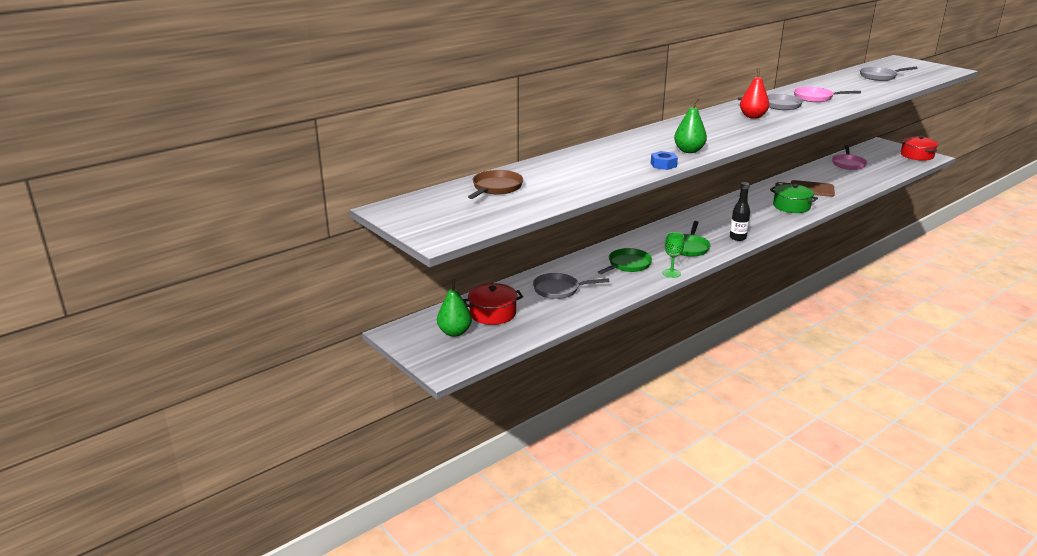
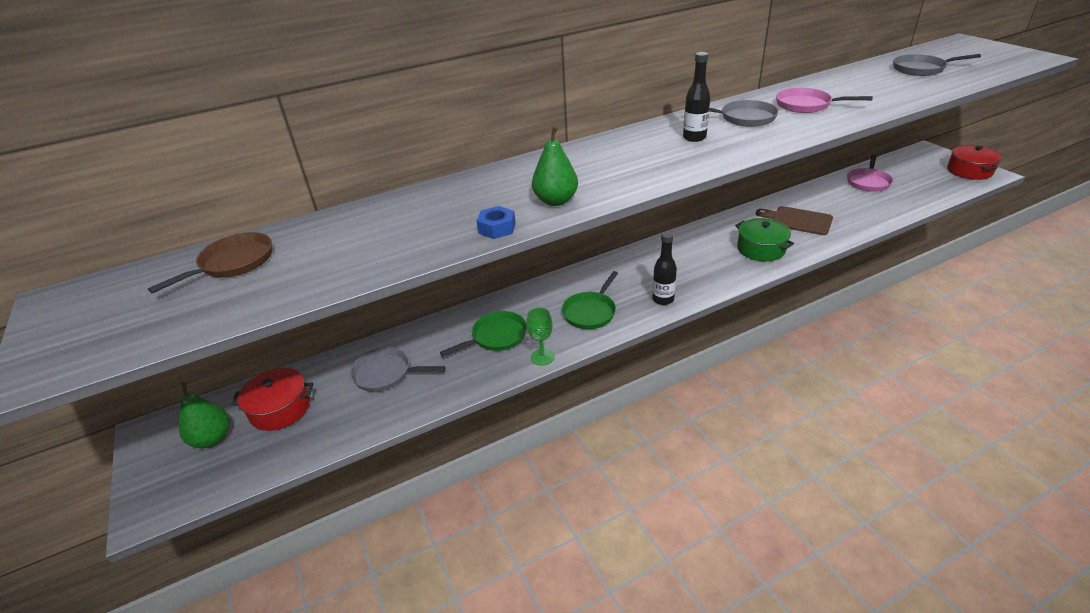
camera: 15 degrees right, 10 degrees up
(752, 116) = (694, 138): red pear -> black bottle

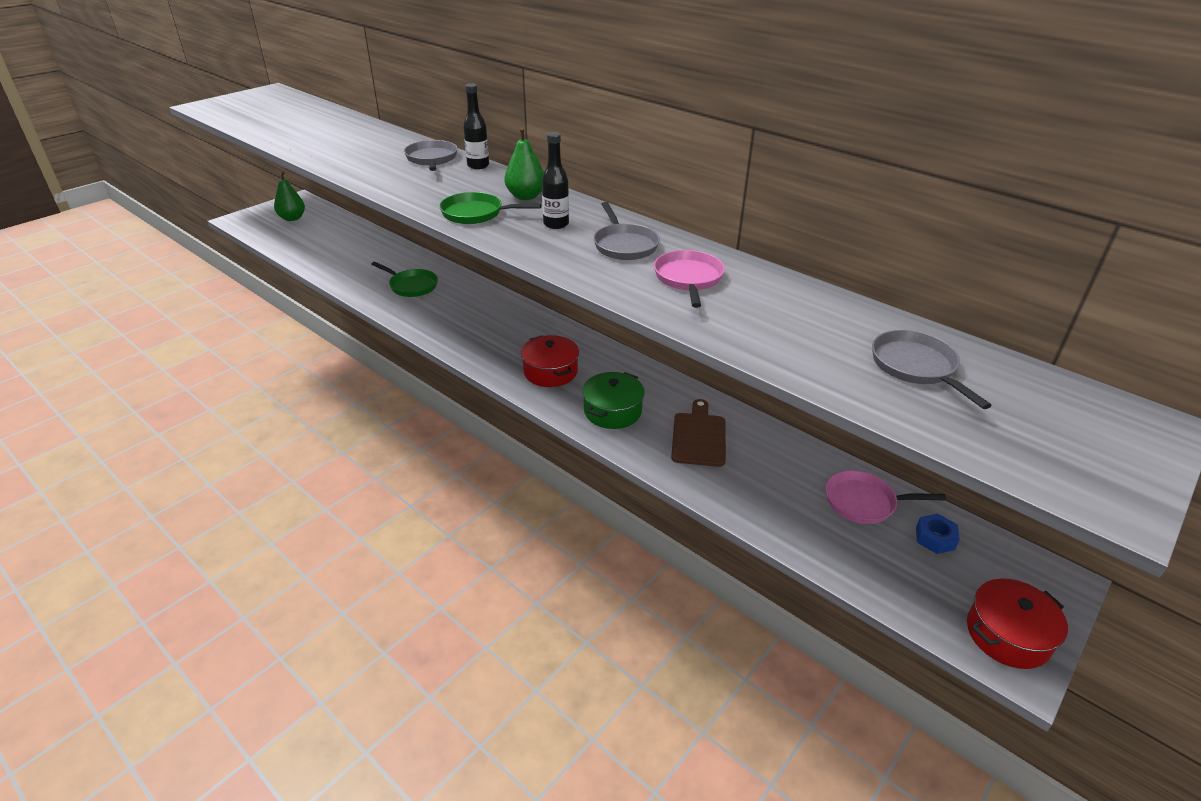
camera: 65 degrees right, 0 degrees up
(233, 263) = (306, 115): brown pan -> none
(280, 409) = (320, 229): red pot -> red pot (550, 372)
(386, 374) = (359, 254): grey pan -> grey pan (432, 159)
(497, 228) = (353, 172): blue nut -> blue nut (935, 538)
(542, 357) = (389, 310): green goblet -> none
(556, 201) = (401, 184): green pear -> green pear (526, 196)
(591, 312) = (457, 322): green pan -> green pan (476, 214)
(663, 299) = (488, 357): black bottle -> black bottle (478, 165)

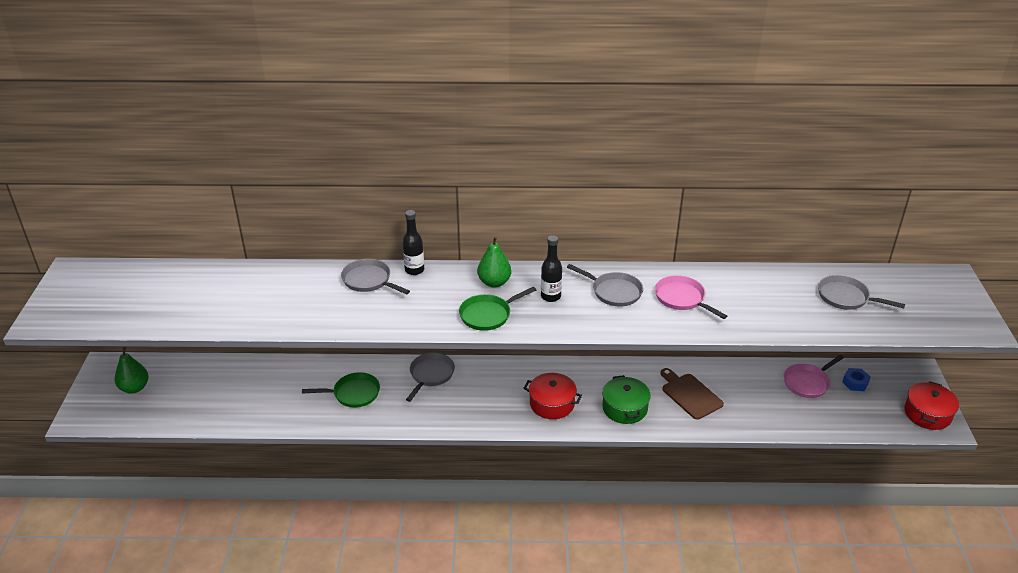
camera: 40 degrees left, 0 degrees up
(485, 302) = (430, 375): none -> grey pan

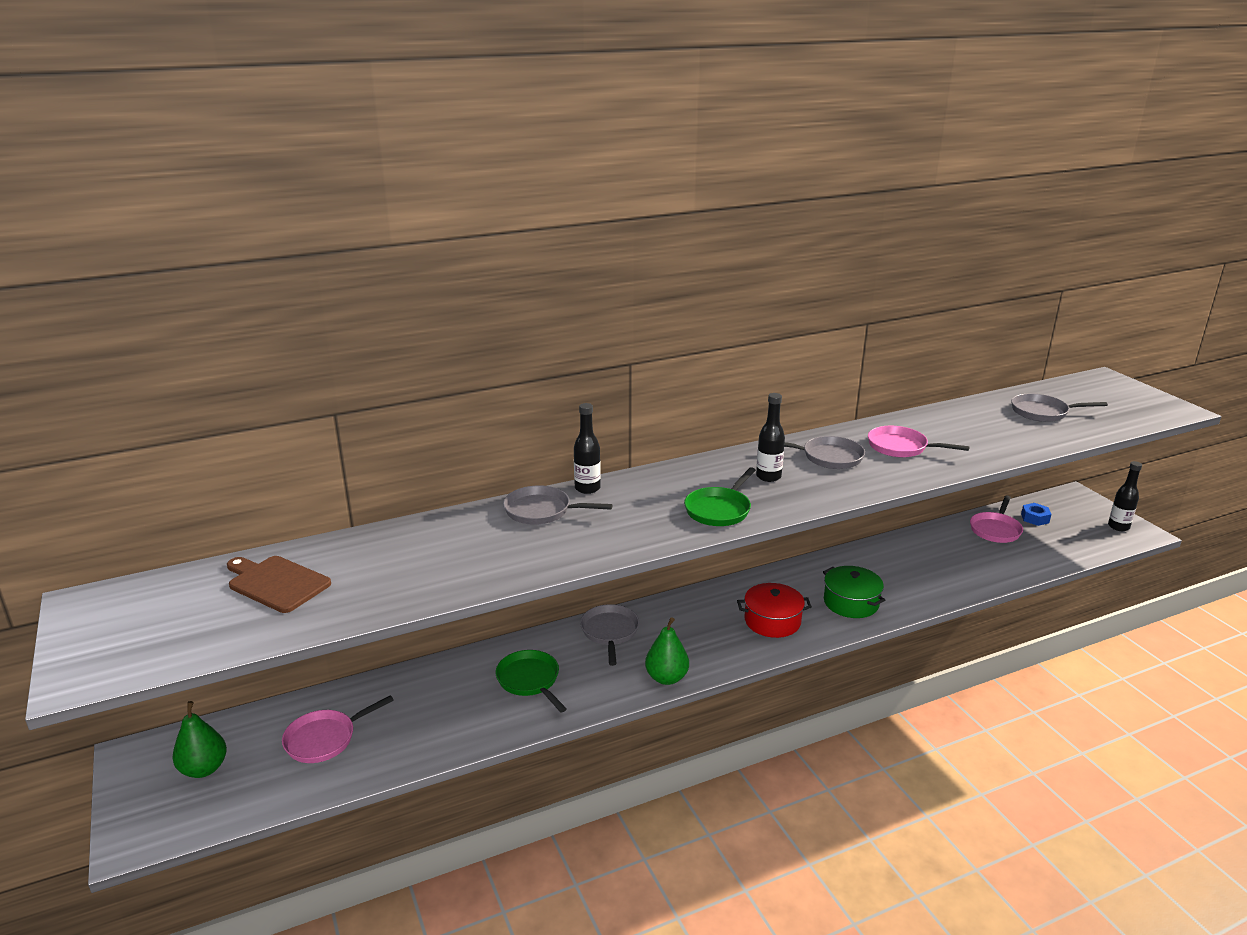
camera: 25 degrees left, 10 degrees down
(208, 392) = (325, 739): none -> pink pan
(353, 393) = (530, 680): green pan -> green pan turned 90 degrees counterclockwise
(494, 282) = (693, 478): green pear -> green pear (666, 678)
(690, 394) = (901, 571): brown cutting board -> brown cutting board (276, 583)
(927, 414) = (1118, 527): red pot -> black bottle

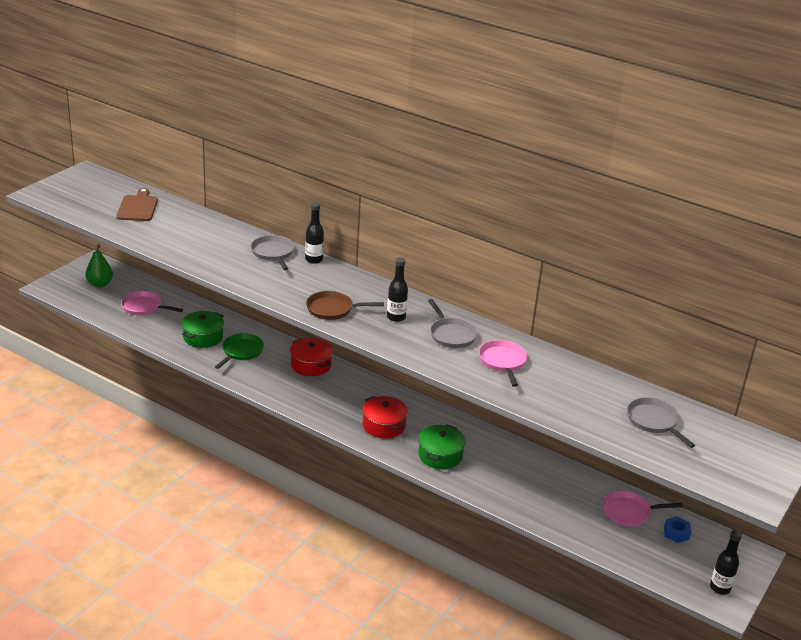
camera: 55 degrees right, 5 degrees up
(462, 704) = (203, 337): none -> green pot
(610, 632) = (311, 365): grey pan -> red pot
(666, 678) = (285, 399): green pear -> none
(719, 509) = (333, 309): green pan -> brown pan

